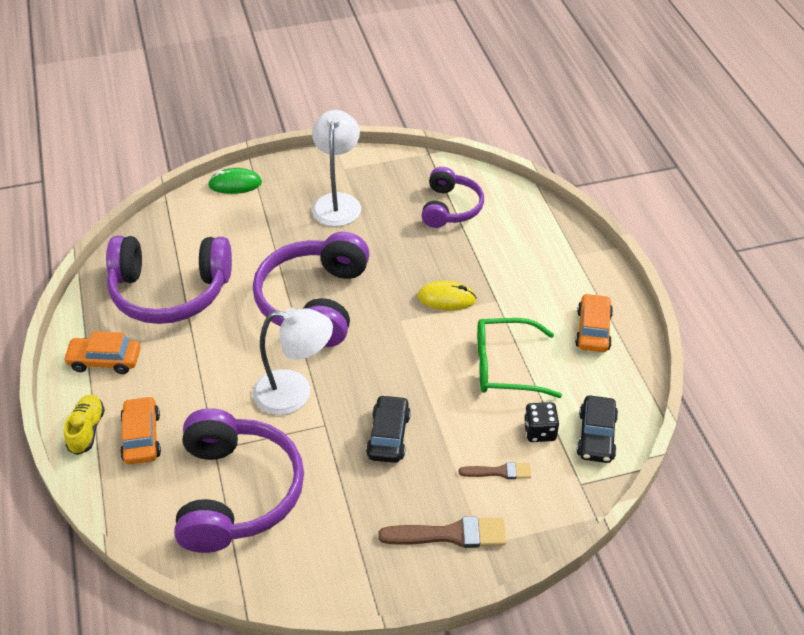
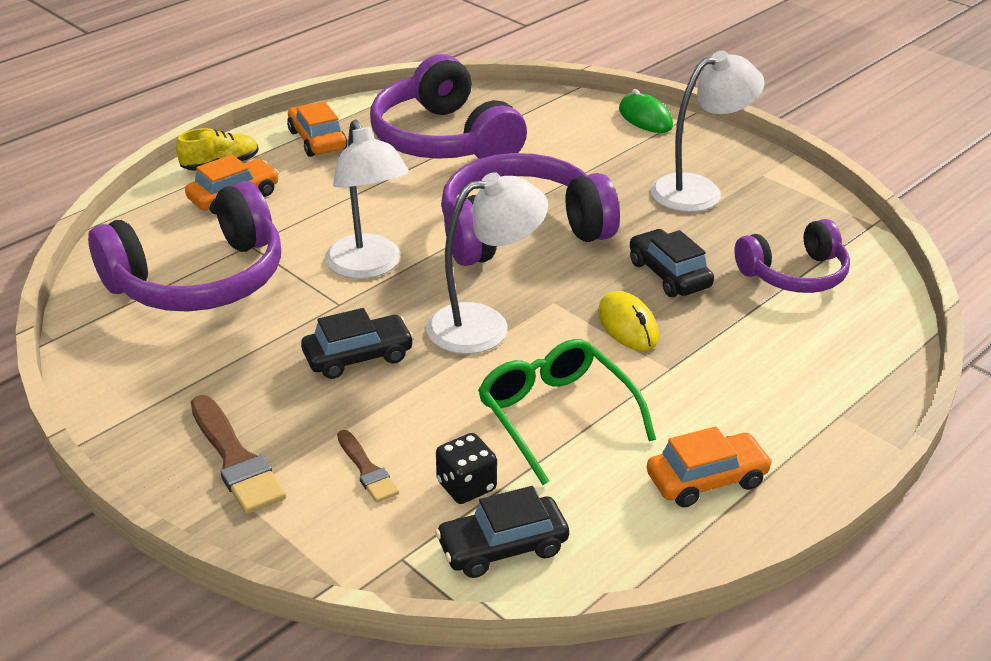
camera: 60 degrees right, 10 degrees down
(400, 362) = (484, 325): none -> white lamp
(412, 257) = (669, 274): none -> black car

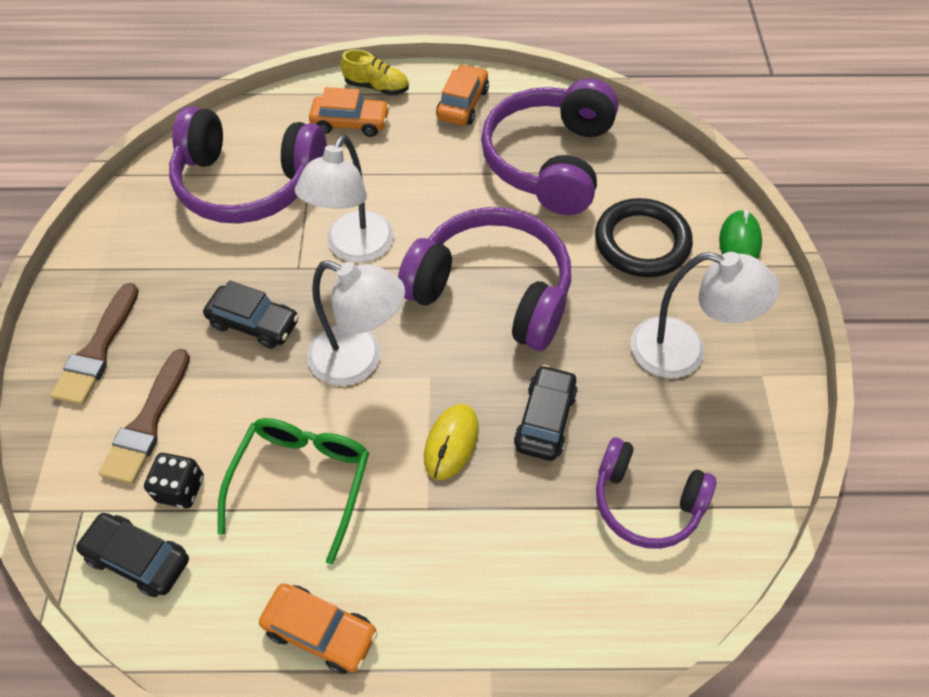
camera: 45 degrees right, 20 degrees up
(367, 470) = (148, 423): brown brush -> brown brush, size x1.68
(582, 150) = (642, 242): none -> black ring

